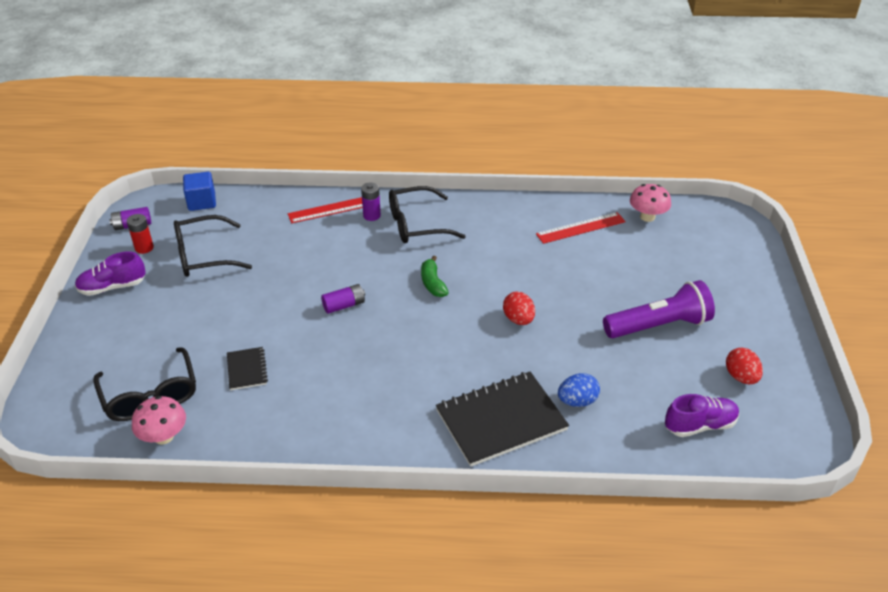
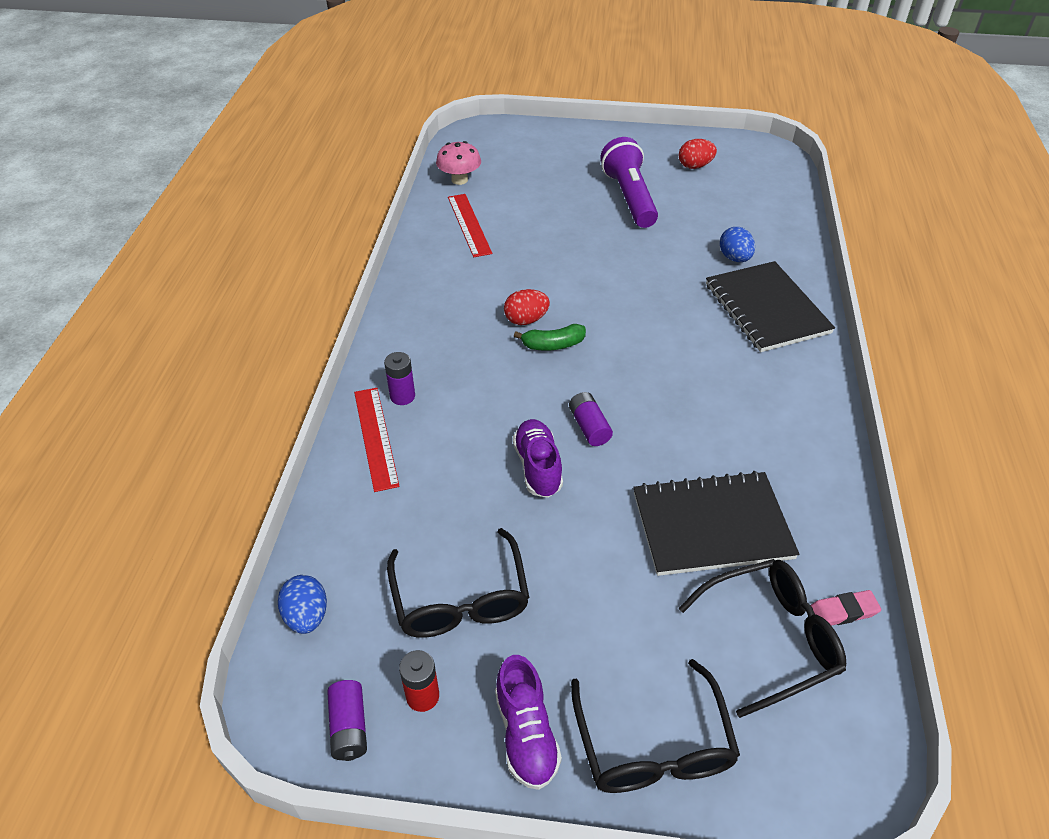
camera: 85 degrees left, 5 degrees up
(164, 436) = (842, 611): pink mushroom -> pink eraser
(202, 202) = (307, 616): blue cube -> blue egg
(247, 369) = (711, 525): black notebook -> black notebook, size x2.07
(416, 225) = (433, 353): black glasses -> black glasses (653, 746)
(518, 319) = (619, 284): red egg -> red egg (526, 320)
(700, 425) = (754, 195): purple shoe -> purple shoe (538, 467)

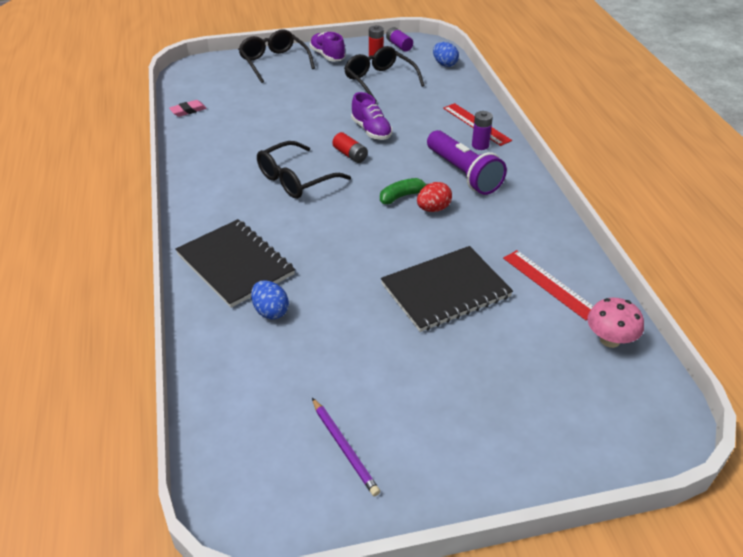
camera: 160 degrees right, 5 degrees down
(589, 427) = (350, 155): purple battery -> red battery
(629, 197) = (407, 366): purple flashlight -> purple flashlight (463, 174)
(695, 166) = (344, 448): red egg -> purple pencil
(711, 525) = (261, 127): black notebook -> black notebook (445, 290)
(771, 638) = (225, 96): black glasses -> black glasses (295, 179)

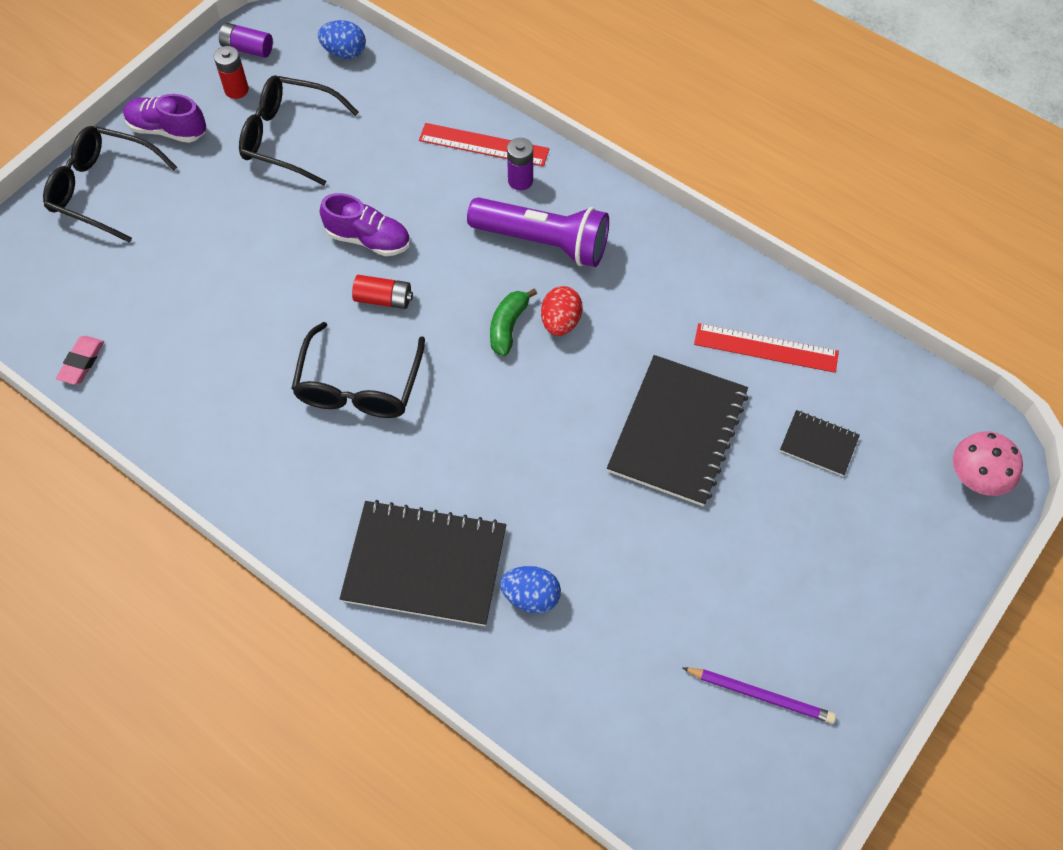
camera: 40 degrees left, 20 degrees up
(533, 348) = (819, 444): none -> black notebook
(610, 340) = (874, 381): pink mushroom -> pink mushroom (977, 477)

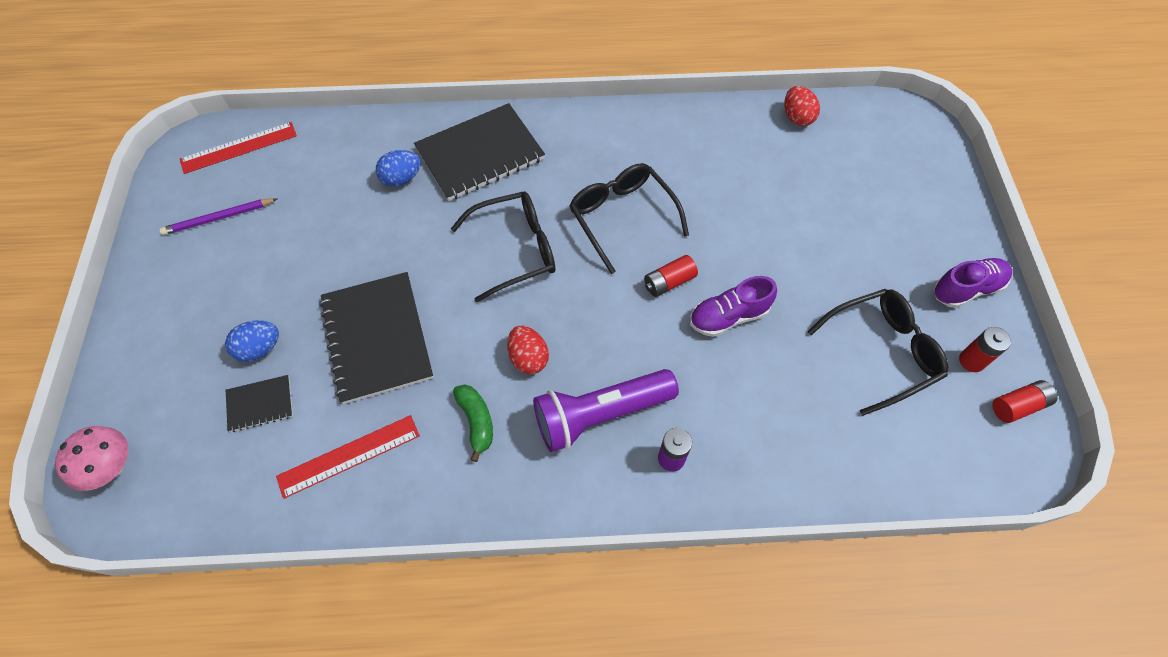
camera: 140 degrees right, 0 degrees up
(82, 362) = (797, 117): pink eraser -> red egg
(103, 189) = (939, 216): black glasses -> black glasses (516, 250)
(247, 48) = (1018, 406): purple battery -> red battery
(344, 52) = (946, 469): blue egg -> blue egg (259, 349)
(484, 145) = (734, 470): red ruler -> red ruler (239, 148)
(508, 326) = (563, 326): green banana -> green banana (476, 421)

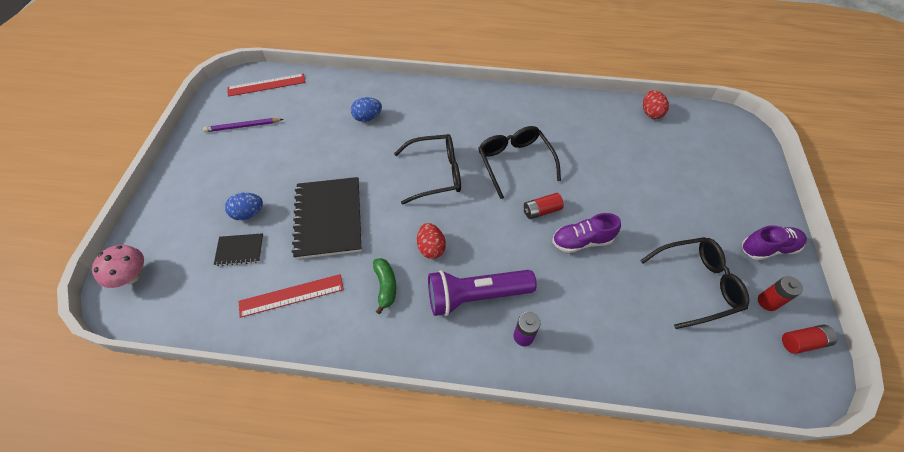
camera: 10 degrees right, 5 degrees down
(480, 154) = (423, 109): black notebook -> none

